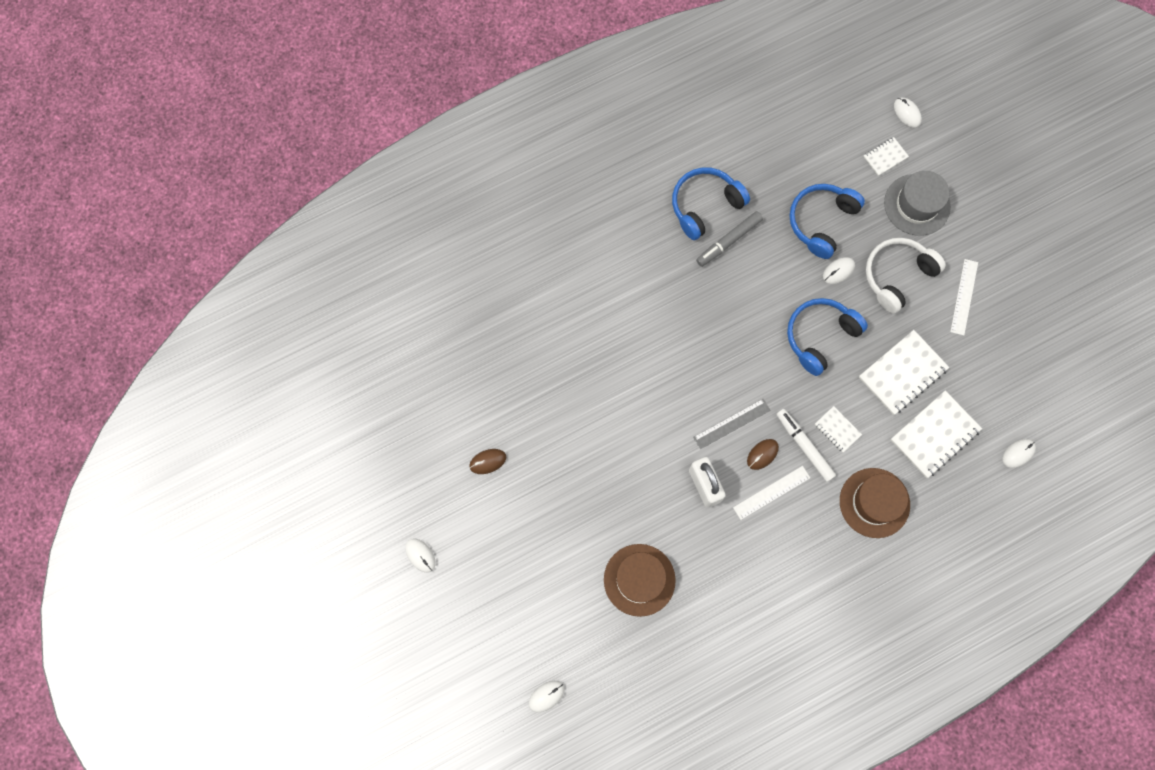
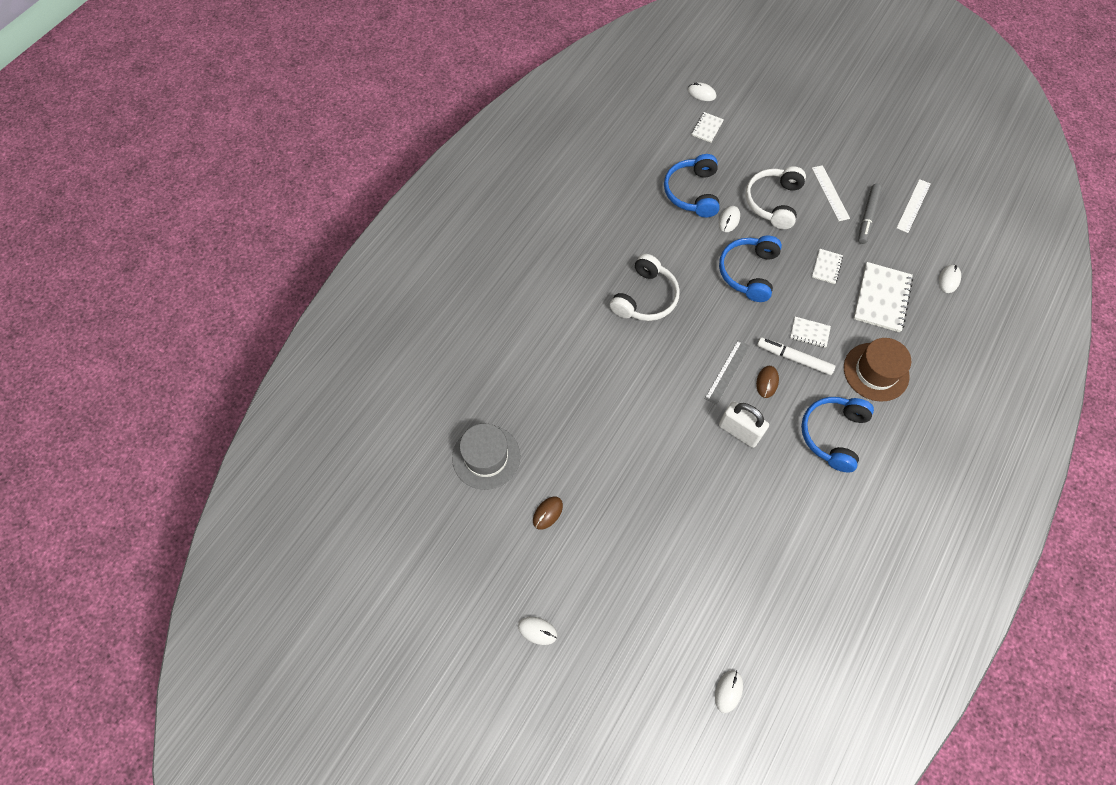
camera: 30 degrees left, 10 degrees down
(639, 580) = (739, 539): brown hat -> none
(702, 308) = (645, 297): none -> white headphones
(705, 205) = (597, 223): blue headphones -> blue headphones (833, 434)
(729, 241) = (633, 239): grey marker -> grey marker (867, 216)
(771, 492) = (794, 407): white ruler -> white ruler (913, 206)
(902, 373) = (826, 267): white notebook -> white notebook, size x0.52
(917, 205) = (752, 148): grey hat -> grey hat (486, 457)

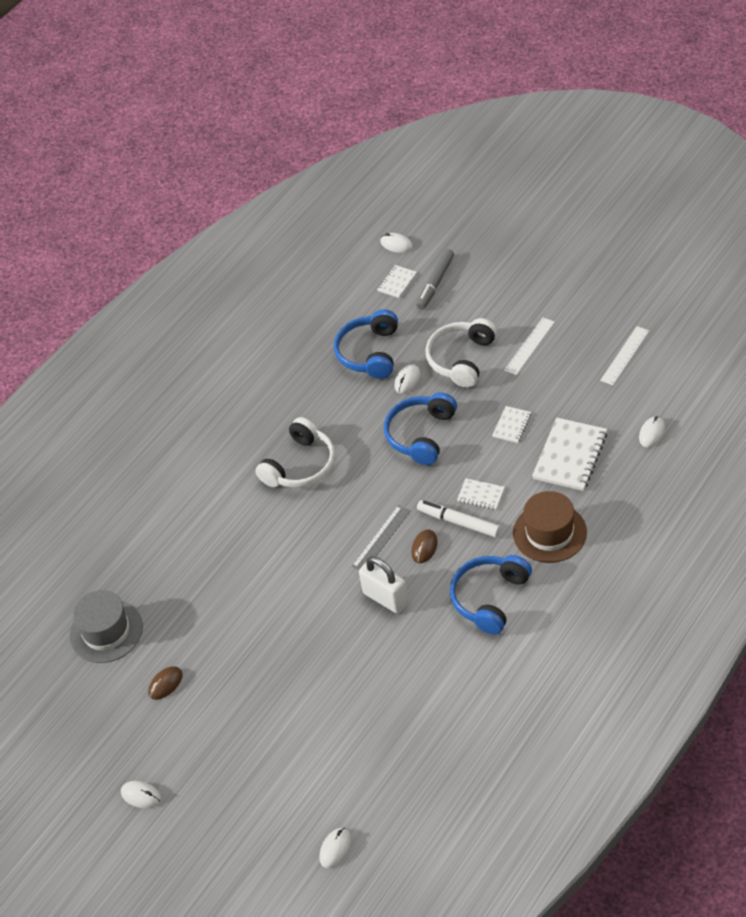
camera: 10 degrees right, 15 degrees down
(830, 193) = (529, 346): white ruler -> white ruler turned 45 degrees clockwise
(867, 216) = (569, 370): grey marker -> grey marker (435, 283)

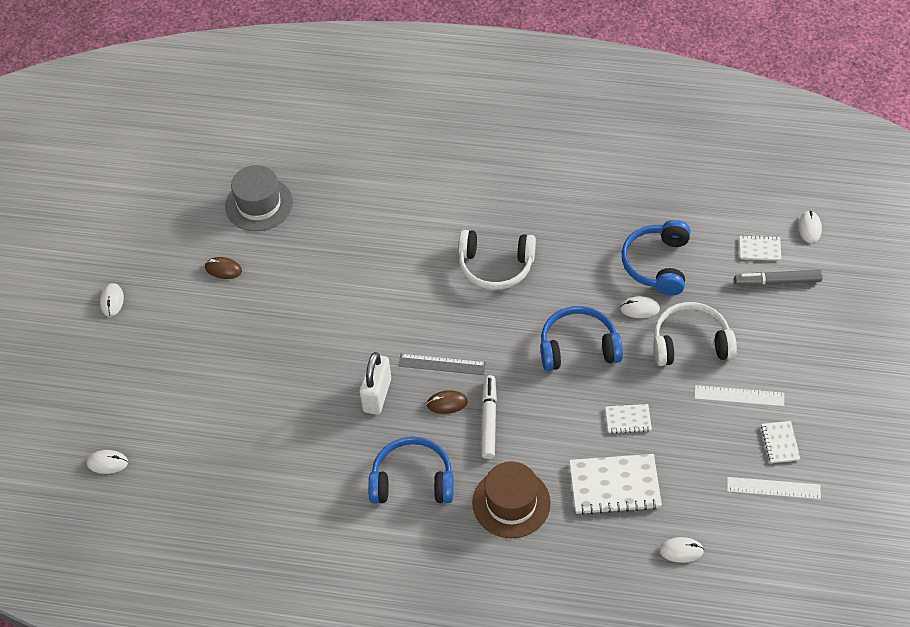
camera: 60 degrees right, 5 degrees up
(370, 353) = (657, 264): blue headphones -> blue headphones turned 60 degrees counterclockwise
(481, 495) = (529, 426): white notebook -> white notebook (780, 443)

